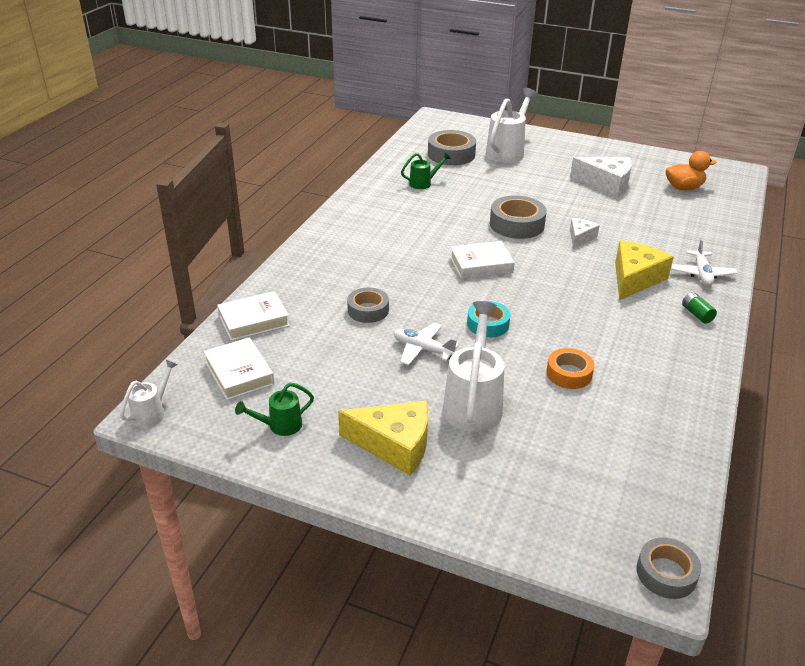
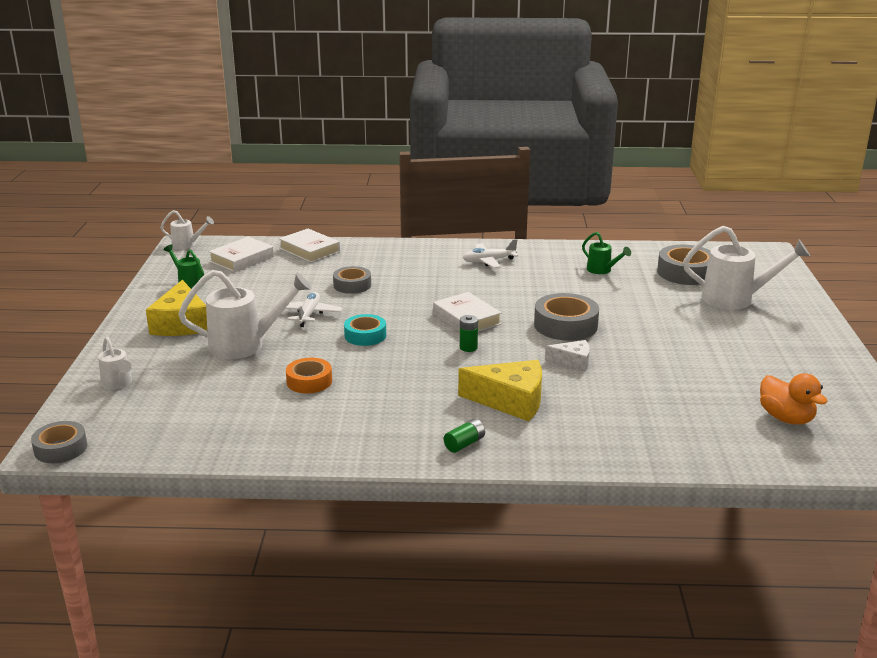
camera: 70 degrees right, 10 degrees down
(528, 513) = (118, 384): none -> white watering can
(536, 276) = (468, 347): none -> green battery
(606, 184) = (727, 364): white cheese -> none
(702, 274) = (560, 443): white plane -> white plane (488, 261)

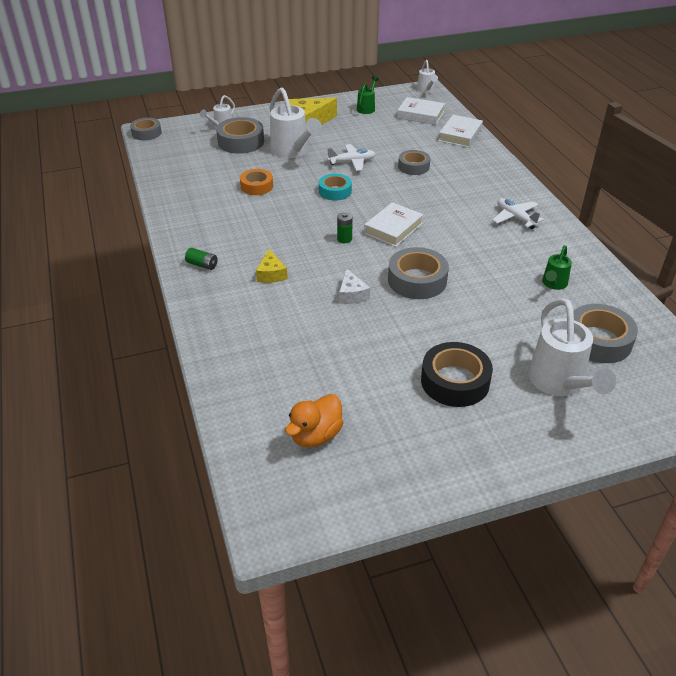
camera: 70 degrees right, 15 degrees up
(180, 375) = (241, 142): none -> grey tape
(510, 401) = (271, 274): yellow cheese -> yellow cheese, size x0.56
(723, 339) = (455, 381): none -> black tape

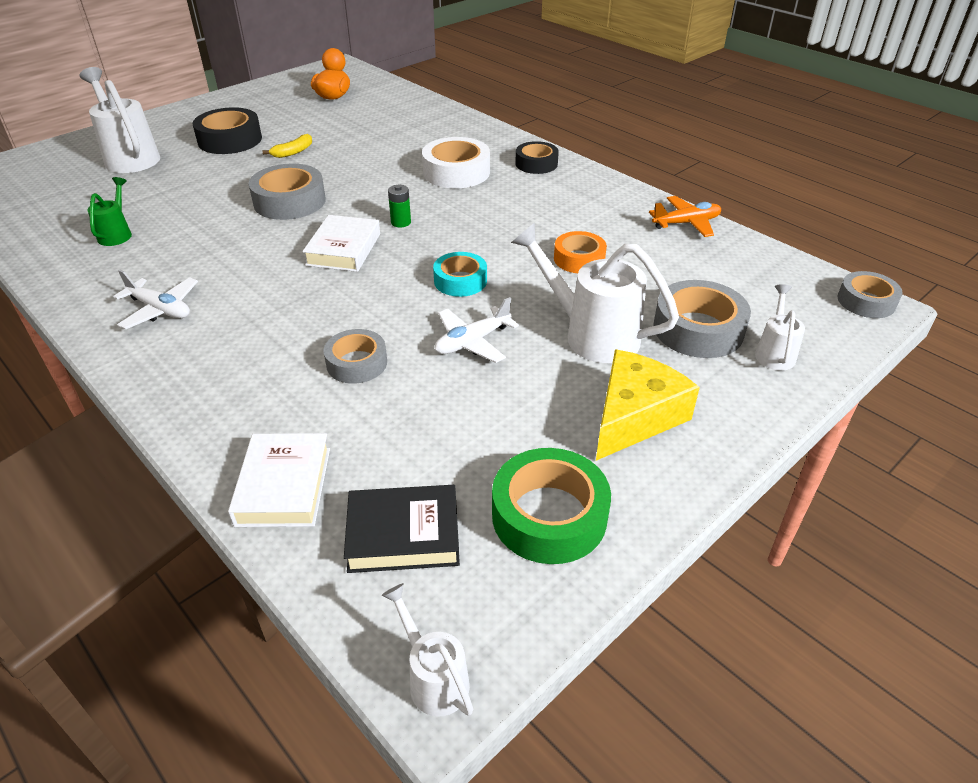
camera: 155 degrees right, 0 degrees up
(167, 190) = (686, 223): none -> orange plane
(202, 265) = (536, 164): green battery -> black tape
(271, 274) = (456, 172): yellow cheese -> white tape
(352, 294) = (357, 175): white cheese -> none
(367, 108) = (549, 515): green watering can -> green tape
(396, 341) = (293, 152): none -> yellow banana
(420, 115) = (403, 535): white book -> black book
(598, 340) = (78, 193): grey tape -> none

